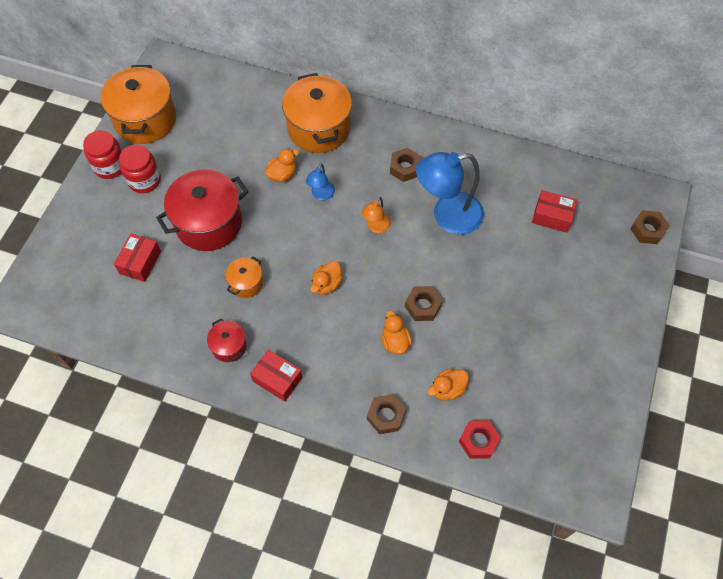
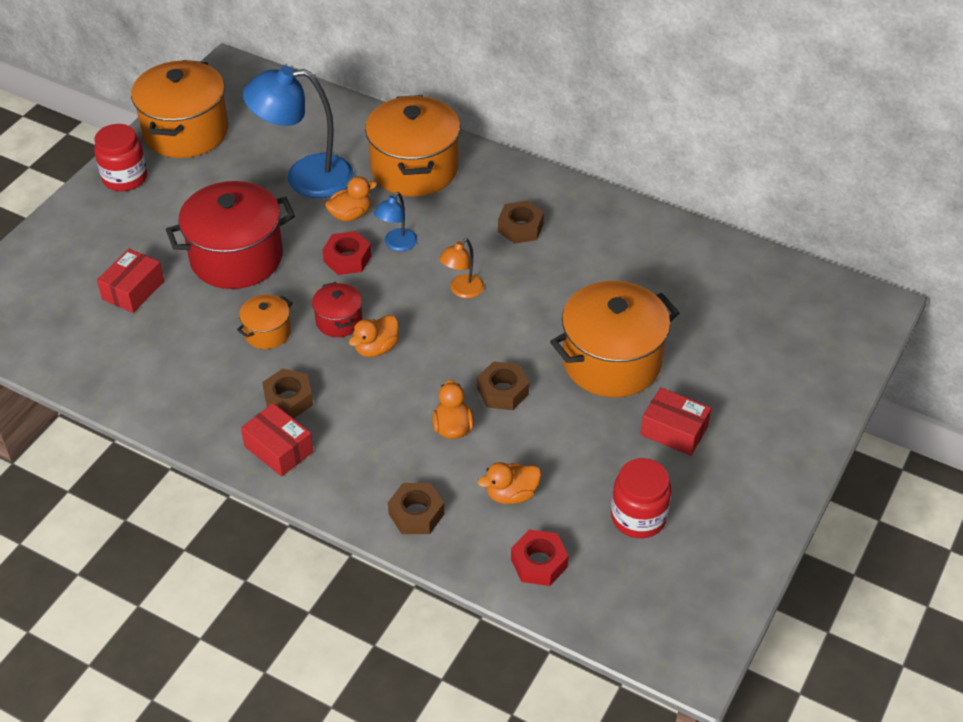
camera: 10 degrees right, 15 degrees down
(144, 180) = (165, 199): red jar -> red jar (638, 517)
(229, 346) = (224, 402): red pot -> red pot (339, 321)
(288, 212) = (347, 259): none -> red nut
(447, 216) = (565, 290): blue lamp -> blue lamp (305, 177)
(492, 270) = (611, 361): none -> orange pot
(552, 216) = (713, 310): red box -> red box (674, 431)
(647, 230) = (848, 343): brown nut -> brown nut (288, 399)

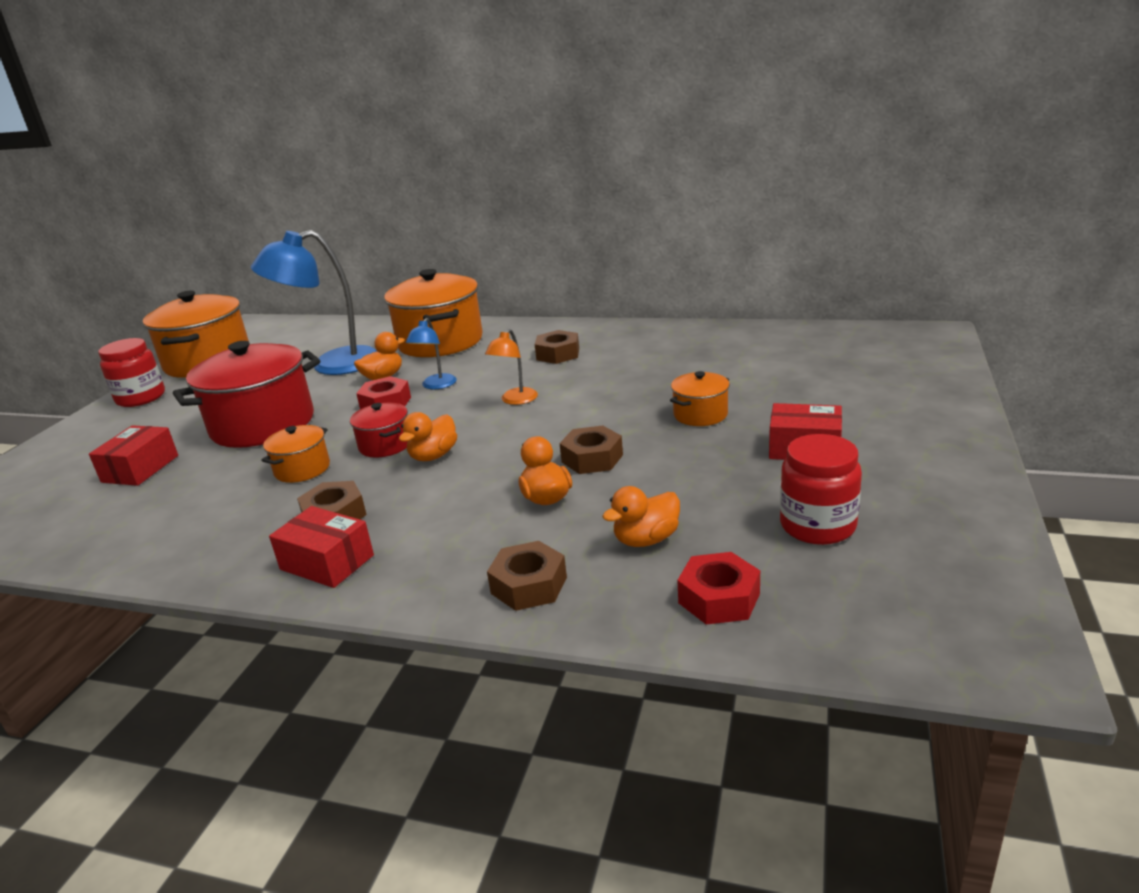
camera: 10 degrees left, 20 degrees down
(611, 361) = (700, 414): orange pot -> orange pot, size x0.48

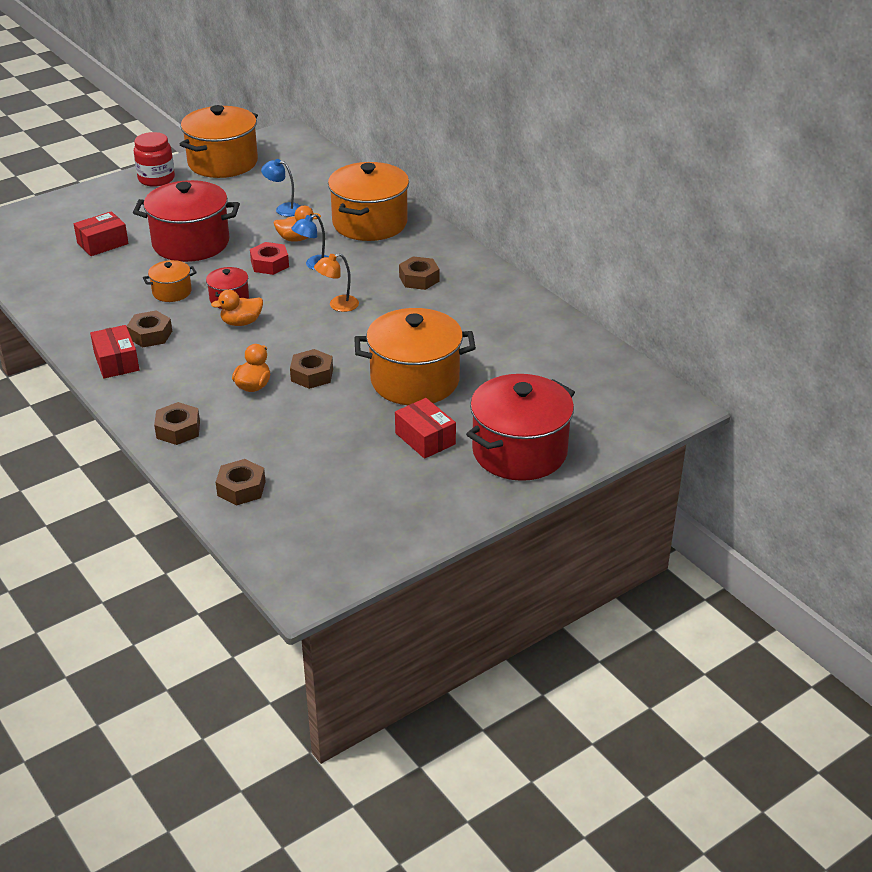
camera: 35 degrees right, 10 degrees up
(332, 365) = (283, 209): blue lamp -> blue lamp, size x0.48
(646, 539) = (260, 440): orange duck -> none
(700, 414) = (415, 380): orange pot -> orange pot, size x2.08
(719, 598) = (241, 488): red nut -> brown nut
(817, 526) = (345, 484): red jar -> none
(900, 414) = (519, 452): none -> red pot

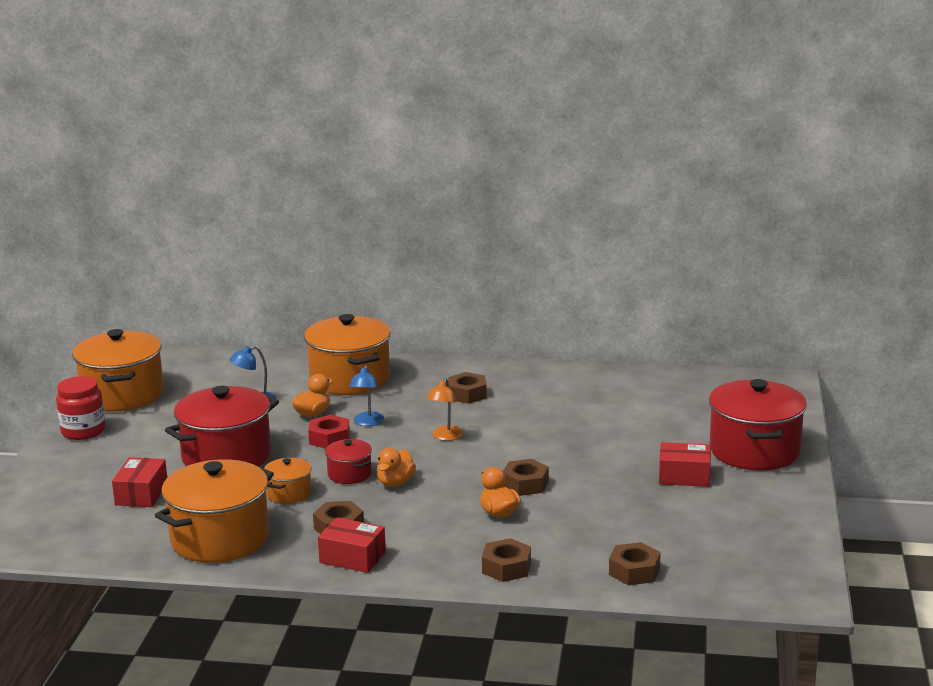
camera: 45 degrees left, 15 degrees down
(415, 380) = (602, 450): orange pot -> orange pot (220, 538)

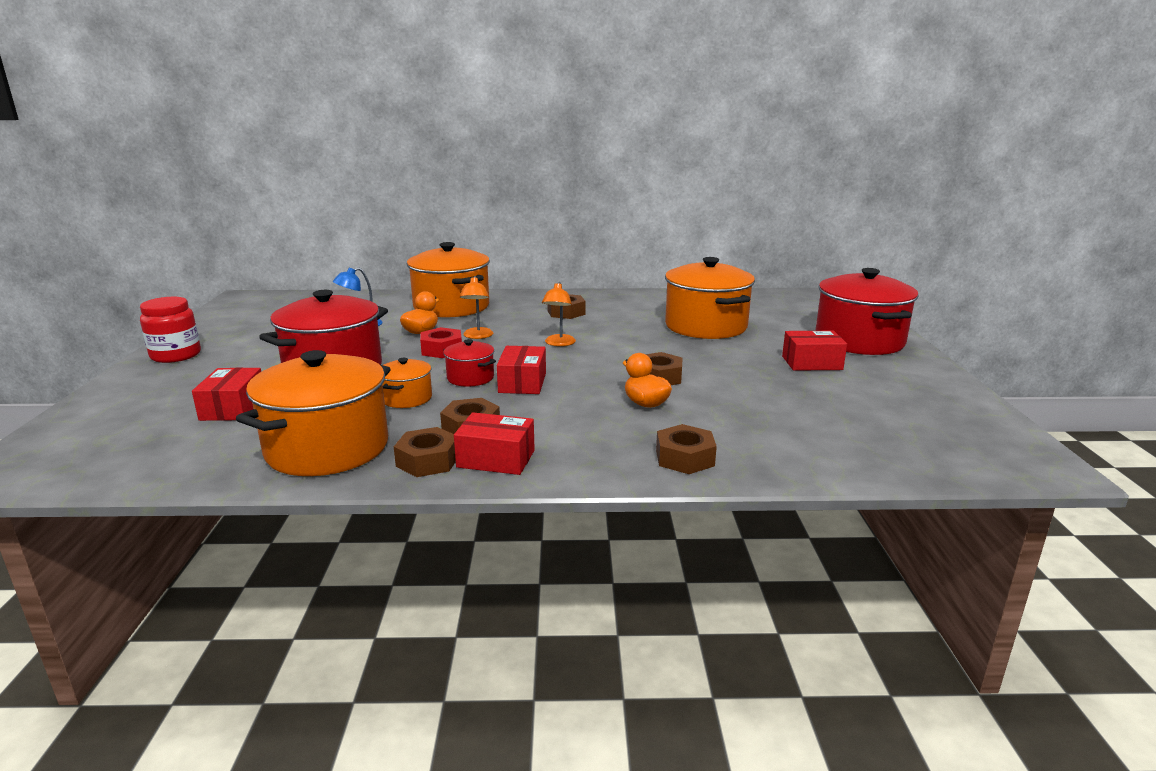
camera: 10 degrees left, 0 degrees up
(122, 395) = (224, 326): orange pot -> orange pot (706, 326)
(367, 423) = (477, 336): blue lamp -> orange lamp
(395, 483) = (522, 383): orange duck -> red box
(634, 571) = (833, 452): brown nut -> brown nut (428, 461)

